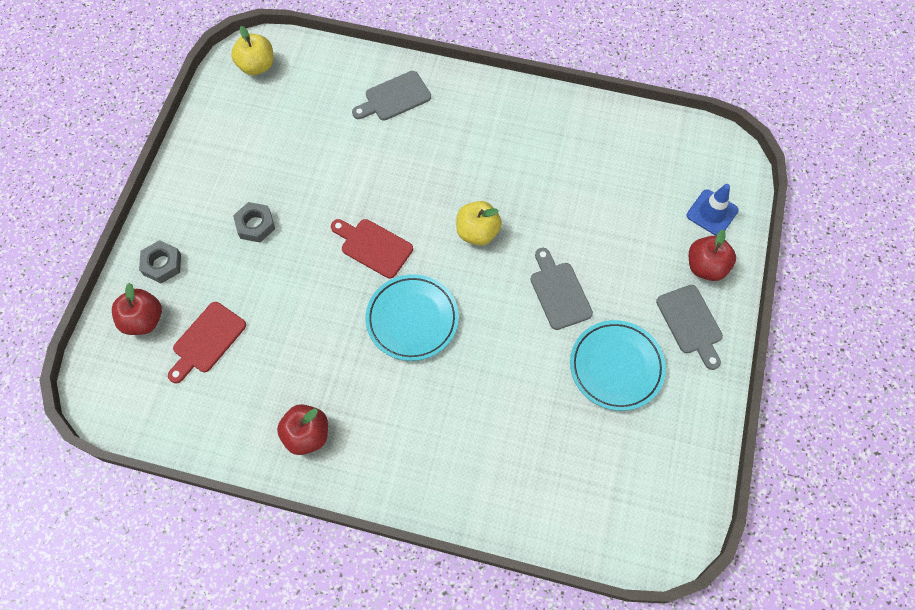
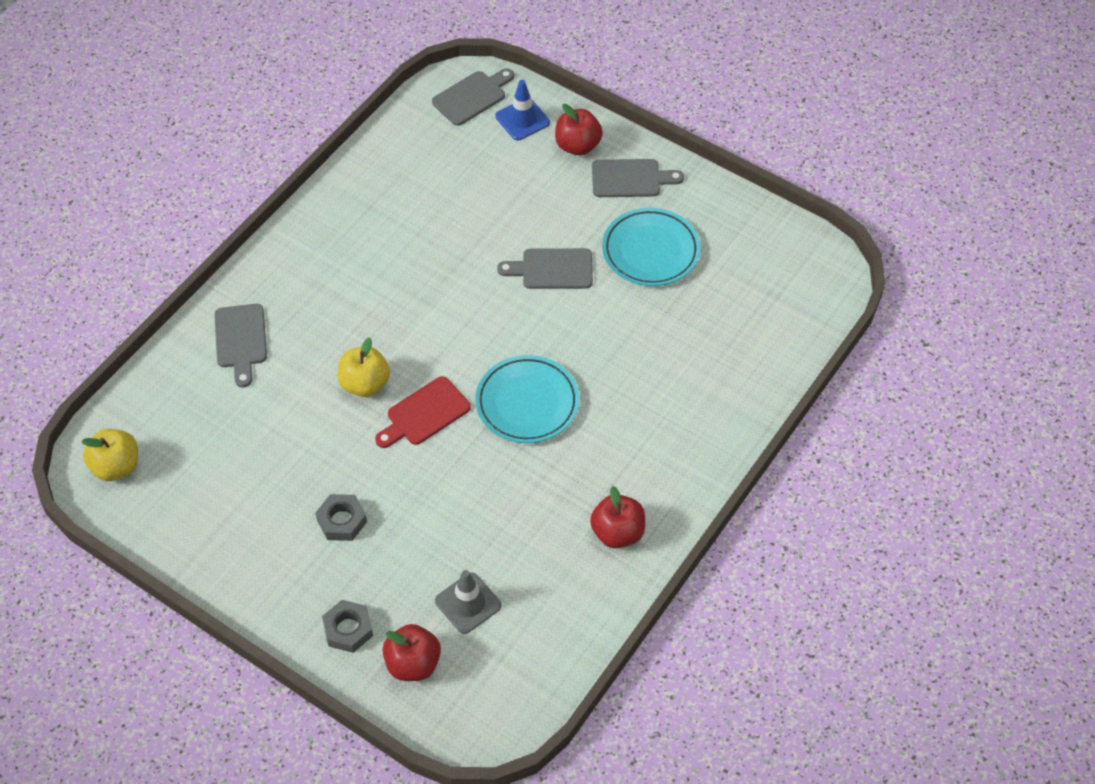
camera: 70 degrees left, 10 degrees down
(207, 340) = (468, 603): red cutting board -> grey traffic cone
(477, 232) = (452, 315): yellow apple -> yellow apple (365, 384)
(716, 165) = (472, 97): none -> grey cutting board

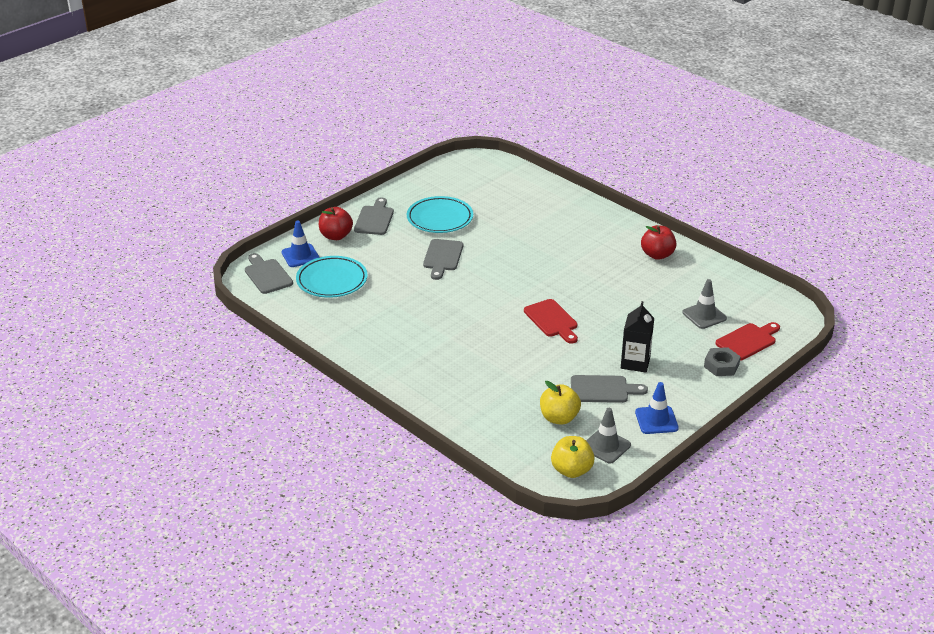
camera: 80 degrees left, 20 degrees down
(164, 499) = (606, 446): none -> grey traffic cone
(220, 554) = (656, 420): none -> blue traffic cone
(241, 340) = (465, 400): grey cutting board -> grey cutting board (603, 389)
(342, 521) = (635, 362): grey nut -> black carton
(365, 384) = (520, 344): yellow apple -> yellow apple (559, 418)
(413, 664) = (748, 341): red apple -> red cutting board
(527, 403) = (552, 278): turquoise plate -> turquoise plate (332, 281)

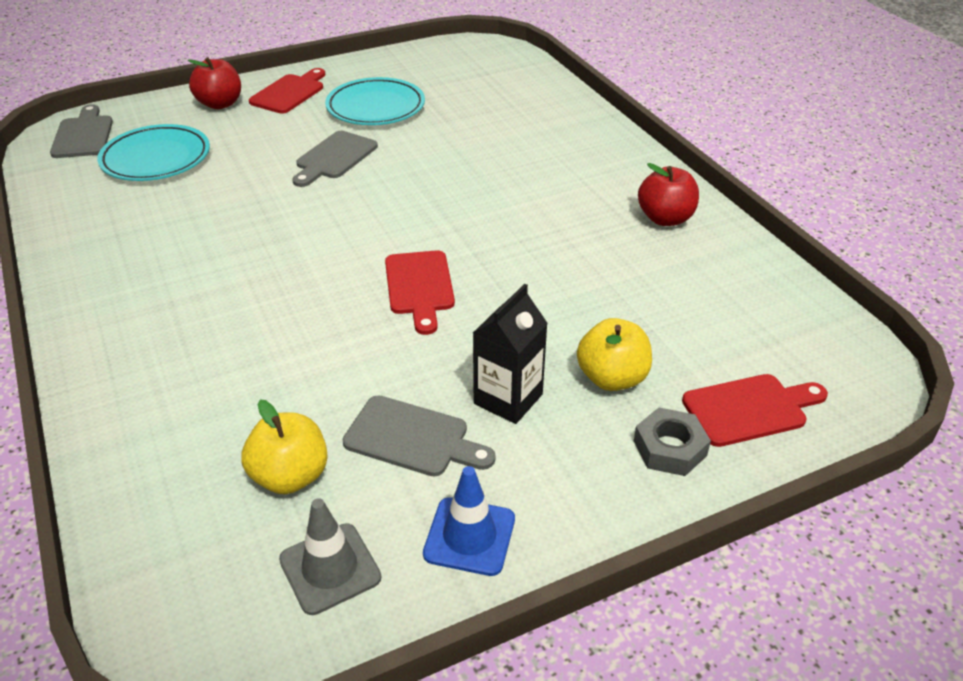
camera: 20 degrees right, 5 degrees up
(300, 256) = (150, 119): blue traffic cone -> none
(374, 219) = (289, 93): grey cutting board -> red cutting board
(571, 470) = (221, 607): yellow apple -> yellow apple (612, 378)
(704, 315) = (689, 339): grey traffic cone -> none

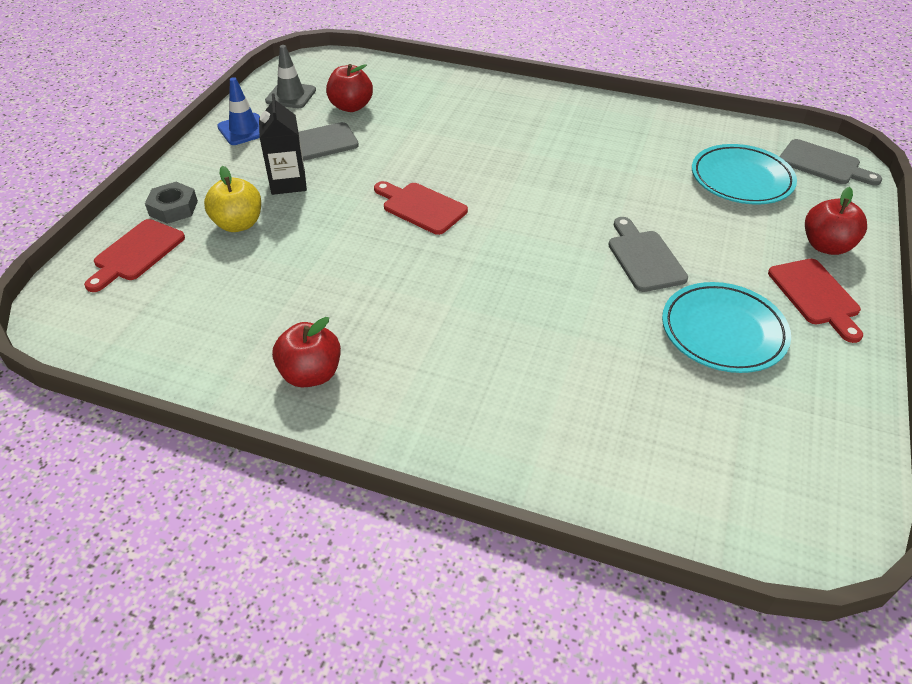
camera: 135 degrees right, 5 degrees up
(290, 476) = (351, 107): yellow apple -> red apple

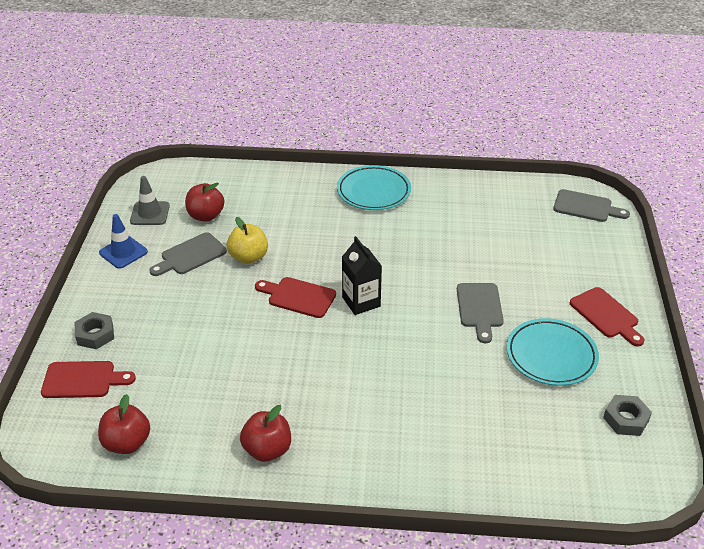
camera: 15 degrees left, 5 degrees down
(136, 253) = (83, 380): red cutting board -> red cutting board turned 105 degrees counterclockwise
(238, 224) = (156, 338): yellow apple -> yellow apple (248, 257)
(288, 183) = (182, 295): black carton -> black carton (361, 302)
(644, 258) = (480, 308): grey cutting board -> grey cutting board turned 150 degrees counterclockwise
(741, 179) = (531, 230): turquoise plate -> turquoise plate (373, 192)
(808, 434) = (626, 419): none -> grey nut
(826, 246) = (604, 274): red apple -> red apple (127, 443)

